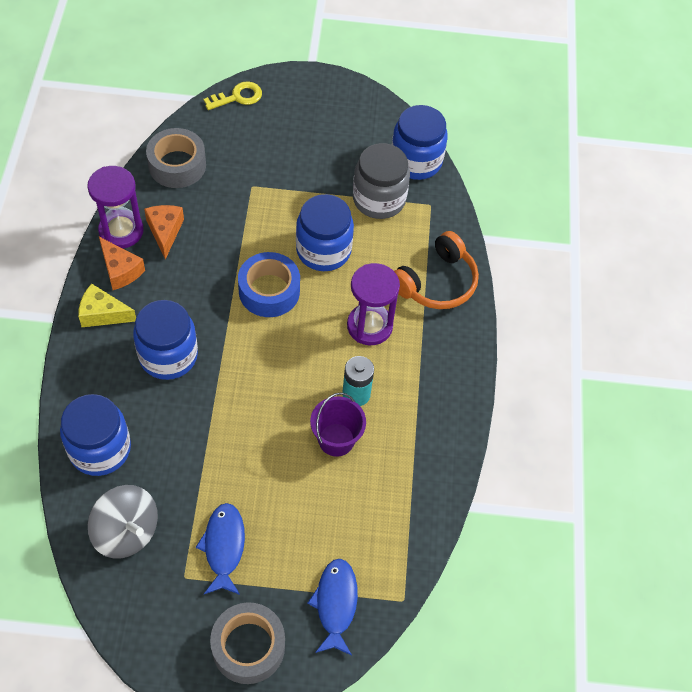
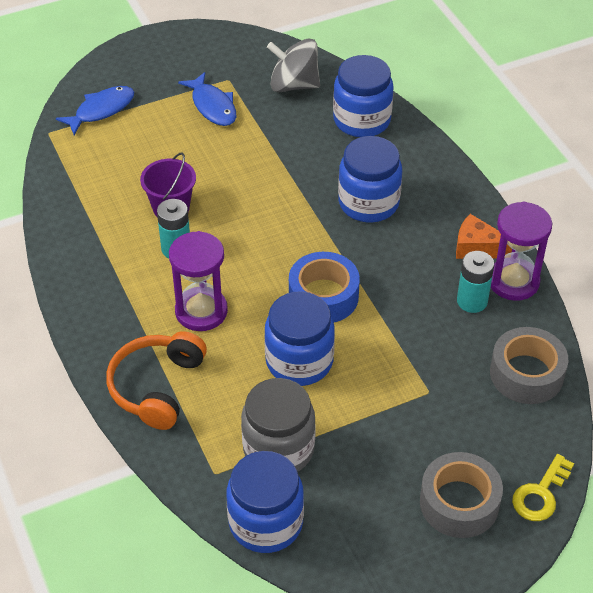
camera: 155 degrees right, 10 degrees down
(103, 314) = (456, 207): yellow cheese -> none
(165, 232) = (472, 301): orange cheese -> turquoise battery
(248, 647) = (151, 65): grey tape -> grey tape (459, 503)
(335, 604) = (101, 110): blue fish -> blue fish turned 105 degrees counterclockwise

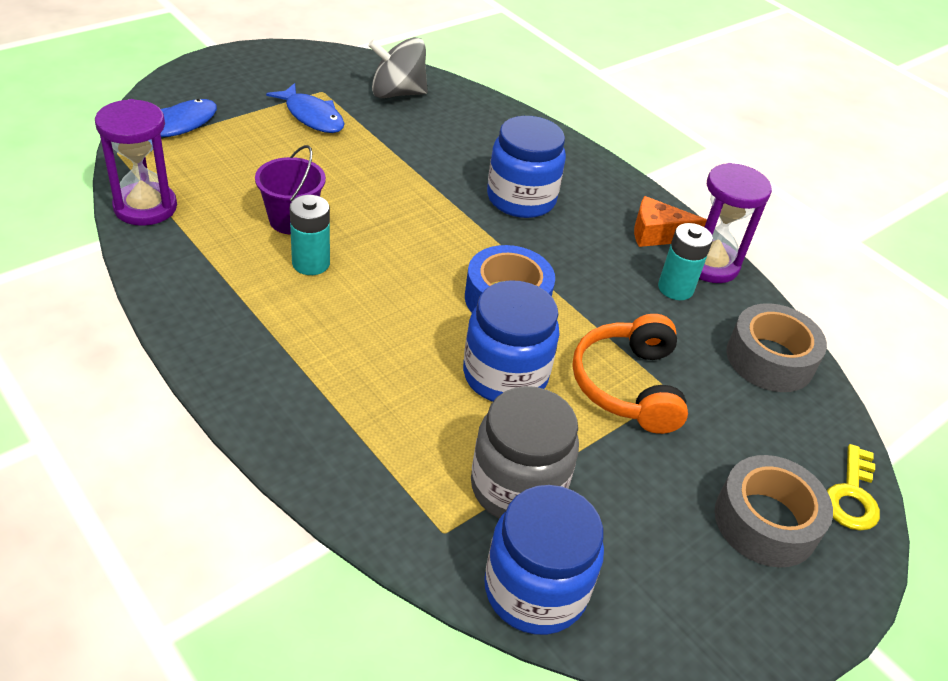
camera: 20 degrees left, 5 degrees down
(157, 387) = (331, 429): orange headphones -> orange headphones (628, 385)
(201, 311) = (363, 330): purple hourglass -> purple hourglass (145, 207)
(362, 120) = (483, 122): blue jar -> none

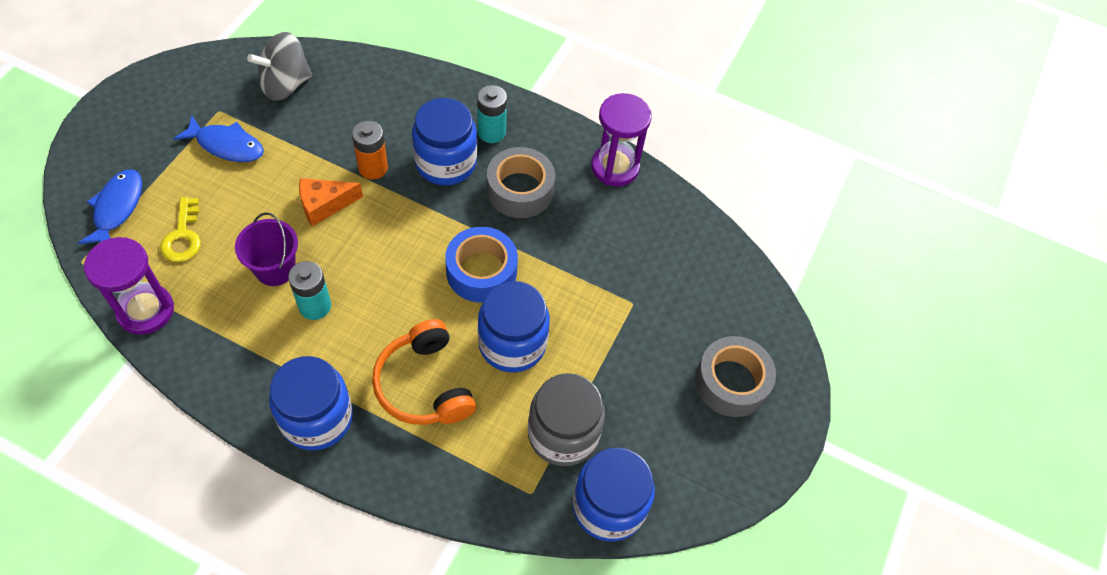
camera: 25 degrees left, 15 degrees up
(246, 358) = (316, 418): none -> blue jar
(443, 178) = (373, 168): none -> orange battery
(628, 385) = (601, 311): orange headphones -> orange headphones (424, 385)
(657, 234) = (565, 153): orange cheese -> orange cheese (324, 205)
(675, 288) = (599, 203): turquoise battery -> turquoise battery (491, 132)
(769, 359) = (688, 241): grey tape -> grey tape (520, 190)
(852, 495) = (778, 334): yellow key -> yellow key (183, 236)

